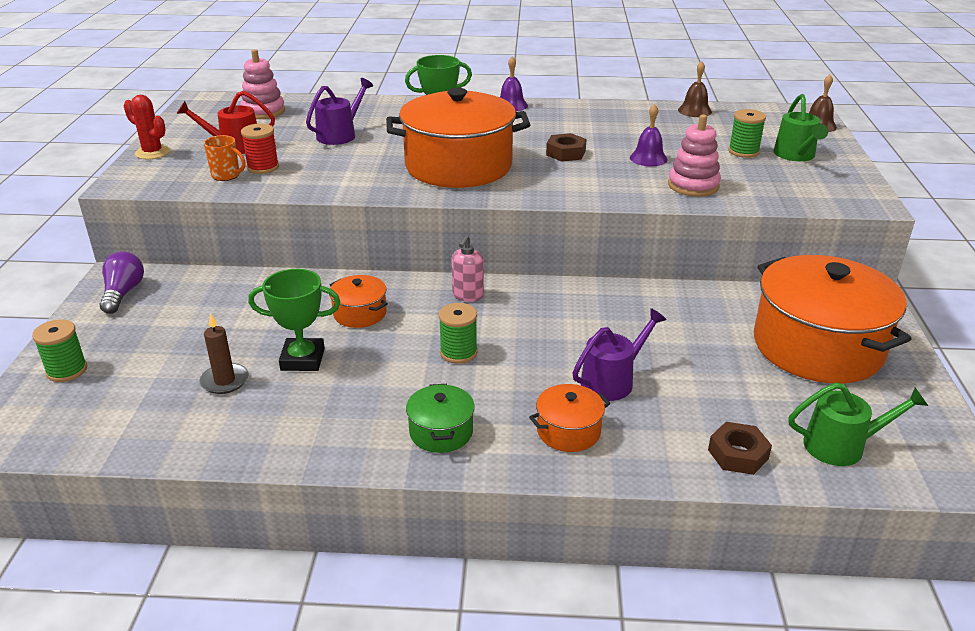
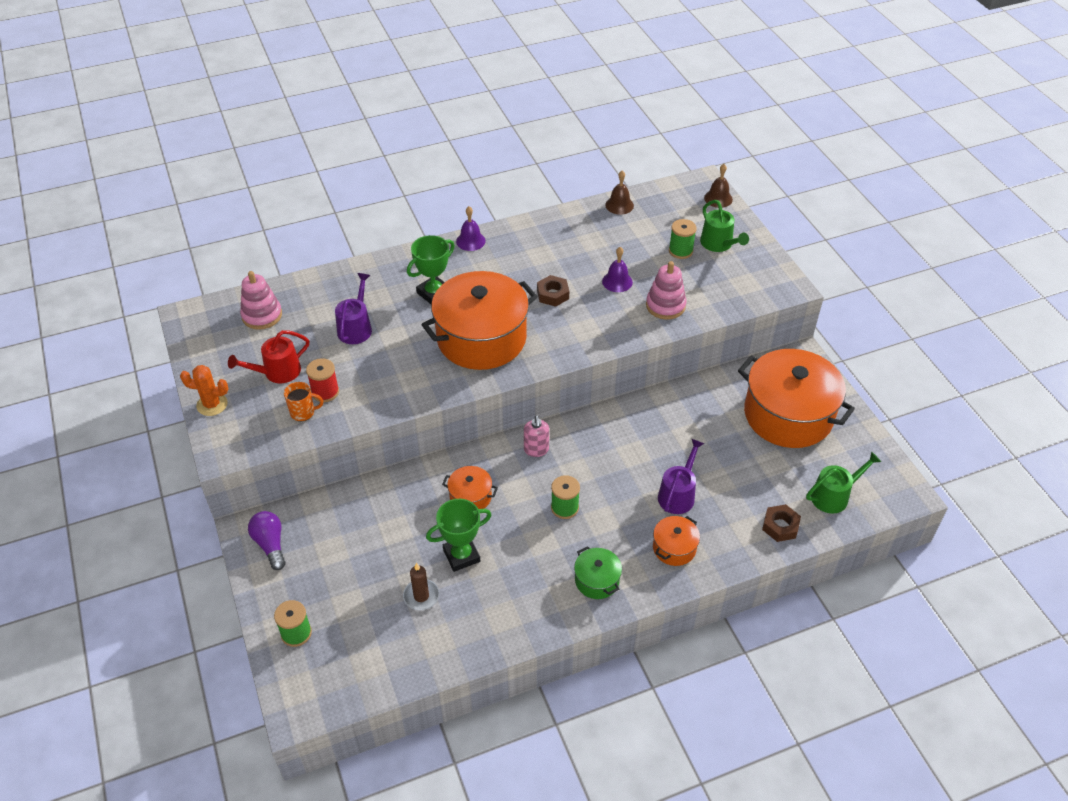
camera: 25 degrees left, 15 degrees up
(152, 153) = (212, 404): red cactus -> orange cactus

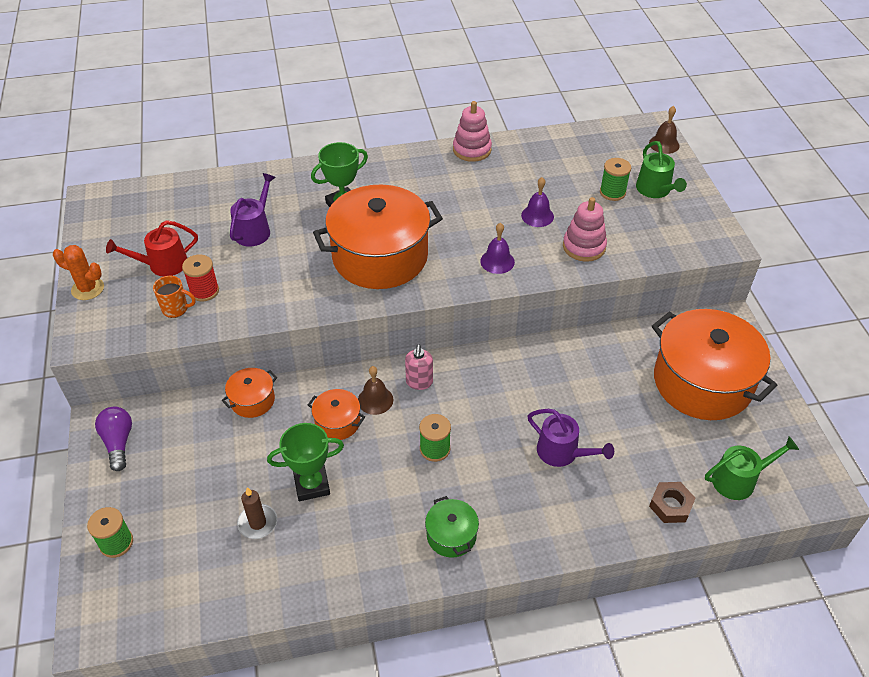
camera: 10 degrees right, 0 degrees up
(262, 315) = (165, 207): pink stacking toy -> pink stacking toy (472, 150)
(470, 241) = (394, 158): purple bell -> purple bell (497, 261)
(553, 294) = (466, 221): brown nut -> none
(619, 205) = (557, 140): brown bell -> brown bell (375, 400)
(674, 548) = (545, 512): orange pot -> orange pot (252, 400)
(678, 494) = (562, 452): purple watering can -> purple watering can turned 90 degrees clockwise

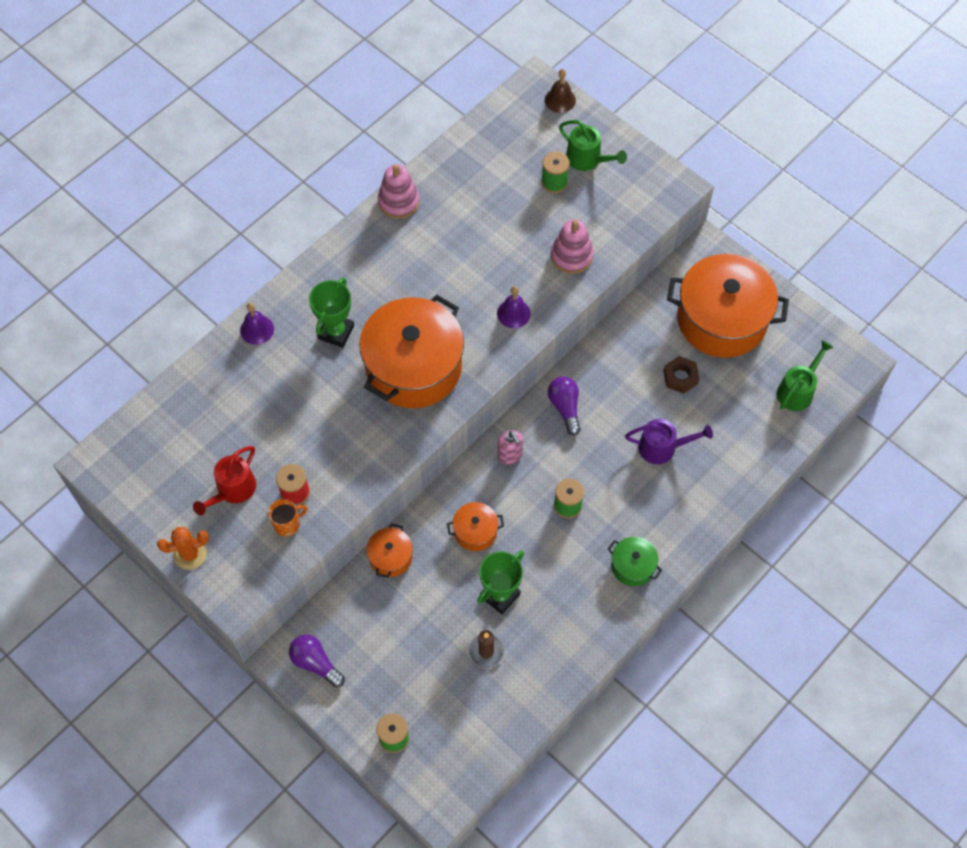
camera: 35 degrees left, 15 degrees up
(254, 230) = (281, 405): purple watering can -> none
(375, 400) = (488, 493): brown bell -> none
(498, 373) = (565, 407): none -> purple light bulb
(537, 216) = (511, 245): purple bell -> purple bell (257, 329)
(670, 505) = (765, 442): brown nut -> brown nut (680, 377)

